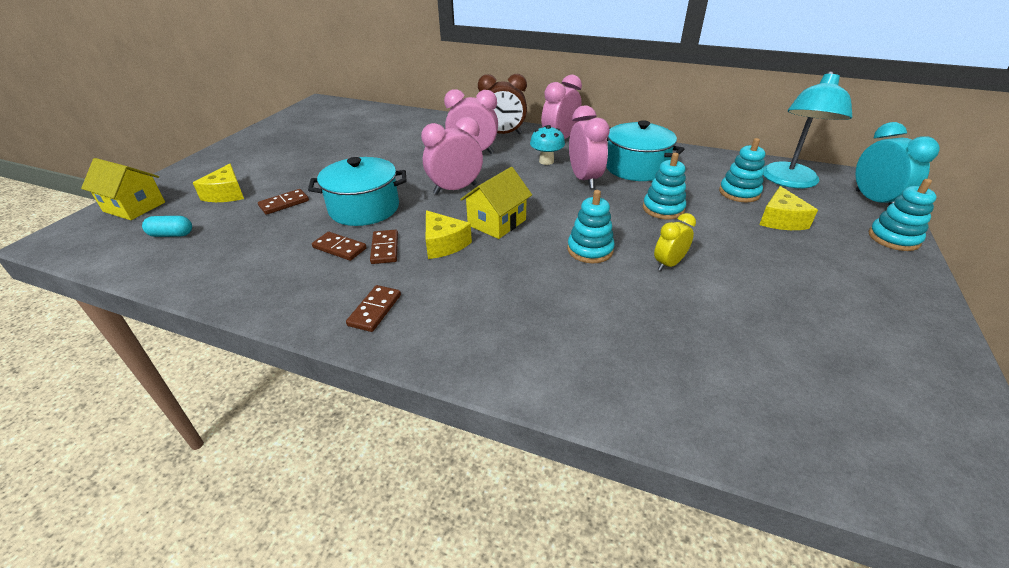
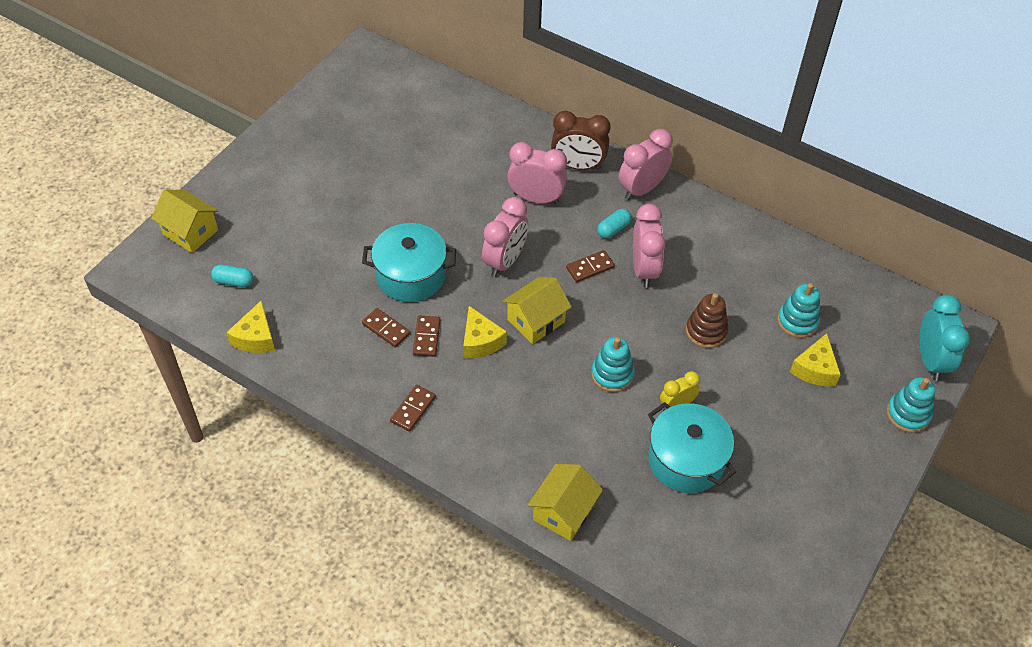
camera: 10 degrees right, 15 degrees up
(226, 194) = (275, 226): yellow cheese -> yellow cheese (256, 337)
(284, 203) = (333, 253): brown domino -> brown domino (590, 268)
(455, 189) = (505, 261): pink clock -> pink clock turned 135 degrees clockwise
(546, 161) = (613, 229): turquoise mushroom -> turquoise capsule
(591, 386) = (563, 512): none -> yellow house
(636, 168) = (708, 259): turquoise pot -> turquoise pot (686, 460)
(663, 209) = (706, 331): turquoise stacking toy -> brown stacking toy
(789, 181) = (862, 313): turquoise lamp -> none

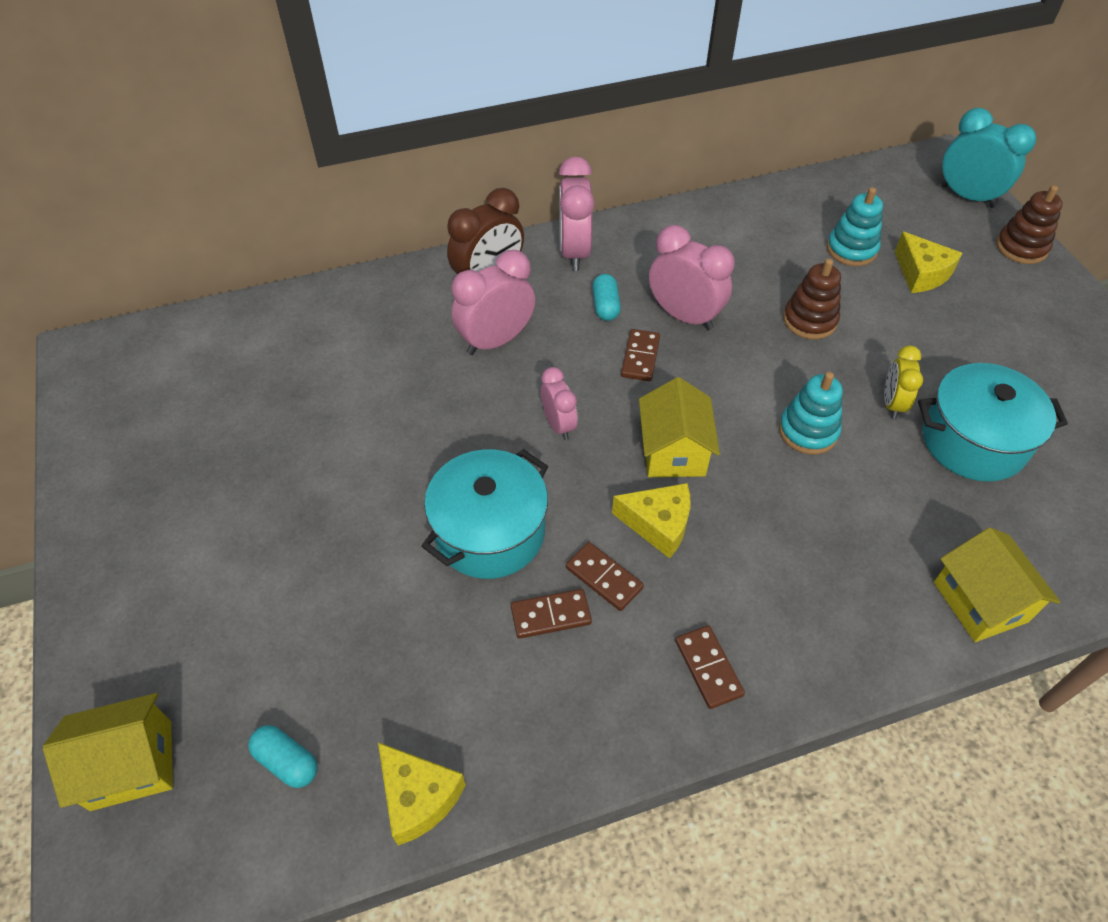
camera: 50 degrees left, 0 degrees up
(233, 281) = (287, 761): turquoise capsule -> turquoise capsule turned 75 degrees clockwise
(505, 261) = (558, 425): pink clock -> pink clock, size x0.60
(908, 414) = (1021, 247): turquoise stacking toy -> brown stacking toy

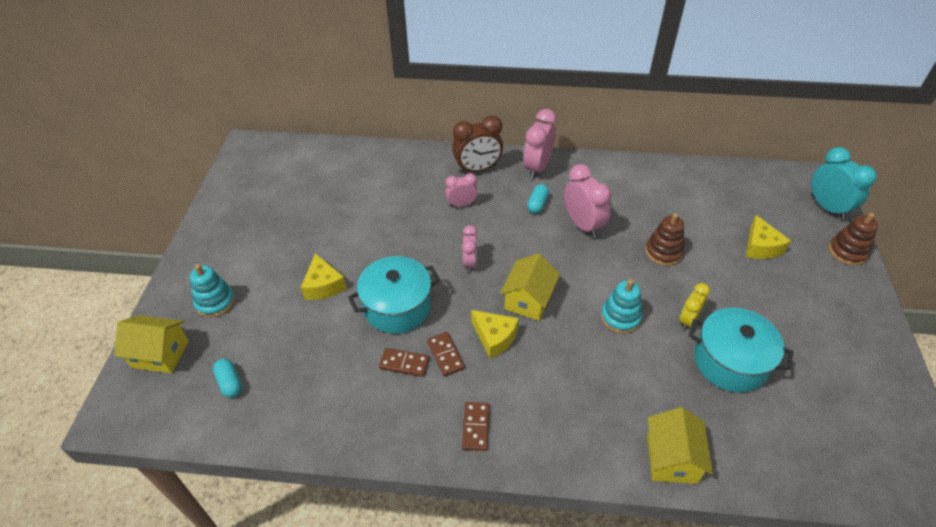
camera: 25 degrees right, 5 degrees down
(418, 797) = (282, 427): yellow cheese -> yellow cheese (323, 285)
(496, 341) = (461, 204): pink clock -> pink clock, size x0.60
(640, 357) = (541, 240): brown domino -> none
(851, 249) = (720, 217): turquoise stacking toy -> turquoise stacking toy (215, 302)

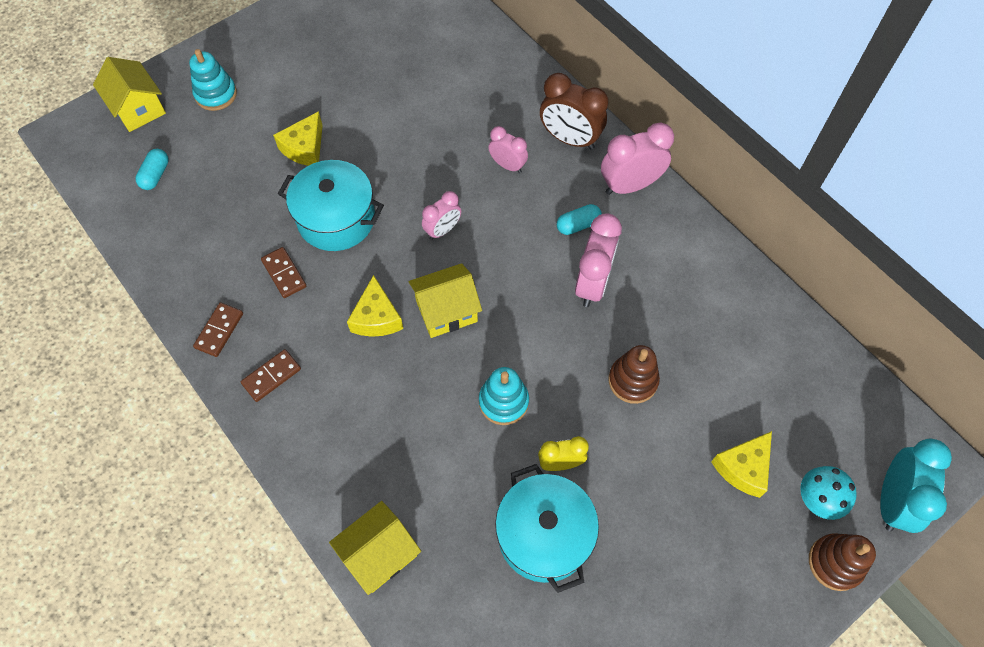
camera: 45 degrees right, 15 degrees up
(445, 355) = (321, 296): brown domino -> brown domino (219, 330)
(804, 233) = (817, 500): none -> turquoise mushroom

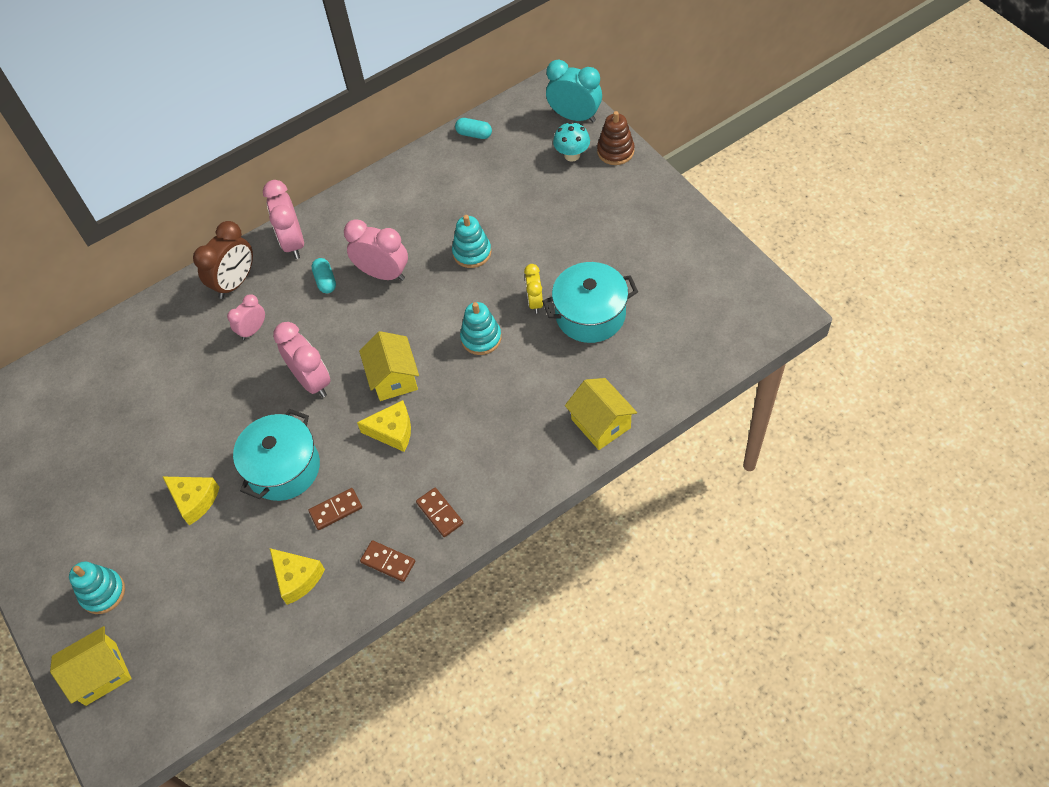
camera: 80 degrees left, 5 degrees down
(155, 175) = (196, 643): turquoise capsule -> turquoise capsule (474, 134)
(442, 230) = (312, 381): pink clock -> pink clock, size x1.65
(633, 380) = (472, 252): brown stacking toy -> turquoise stacking toy
(743, 468) = (546, 193): yellow cheese -> yellow cheese (297, 578)

